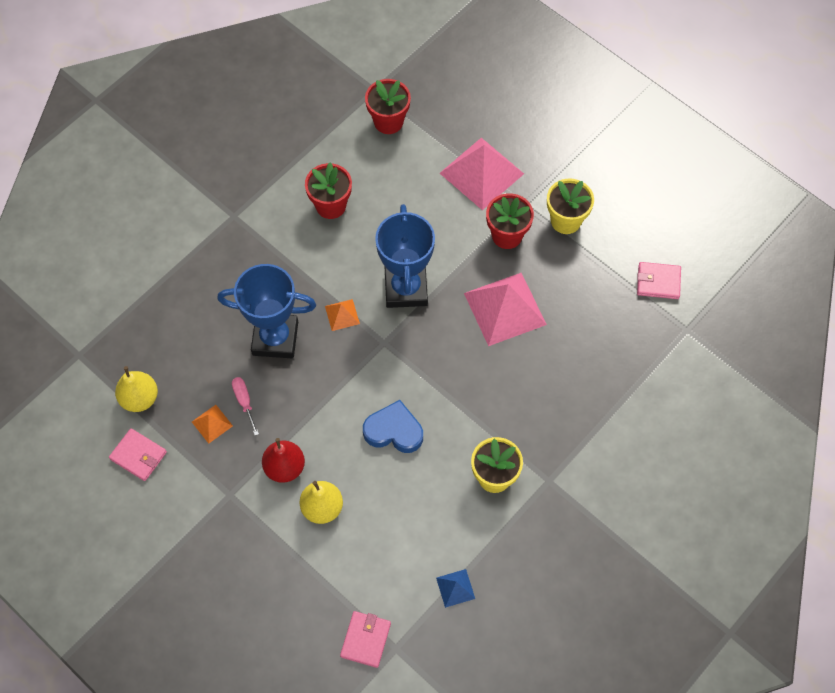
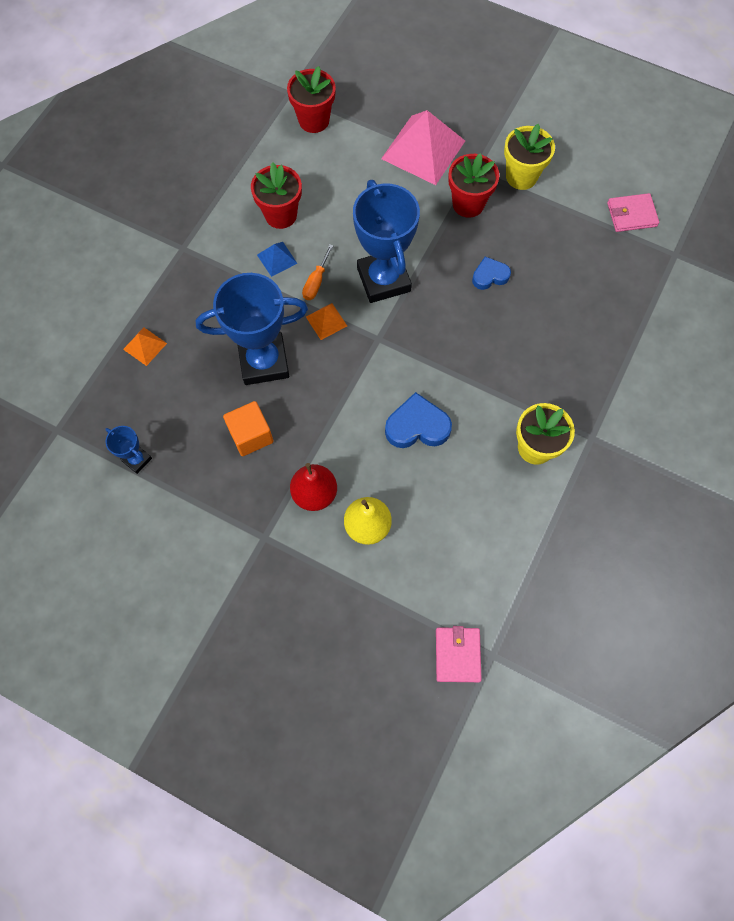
camera: 15 degrees left, 5 degrees up
(138, 456) = (153, 521): pink wallet -> none
(140, 398) = (137, 459): yellow pear -> blue trophy
(212, 423) = (223, 467): orange pyramid -> orange pyramid (145, 346)
(244, 402) = (251, 435): pink screwdriver -> orange cube
(344, 276) = (316, 282): none -> orange screwdriver
(455, 588) = (533, 573): blue pyramid -> blue pyramid (277, 259)
(504, 308) = (490, 276): pink pyramid -> blue heart

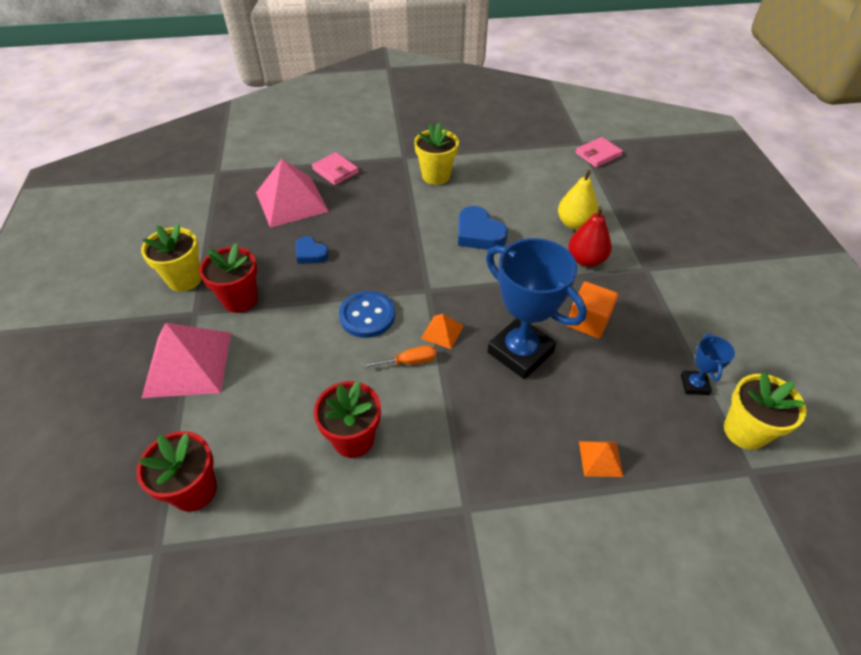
camera: 125 degrees left, 20 degrees down
(79, 456) = (745, 431): none -> yellow flower pot
(277, 259) = (409, 408): blue pyramid -> none
(383, 279) = (367, 316): blue trophy -> blue button
(579, 295) = (291, 201): none -> pink pyramid
(631, 214) = (191, 203): pink wallet -> pink wallet (335, 171)

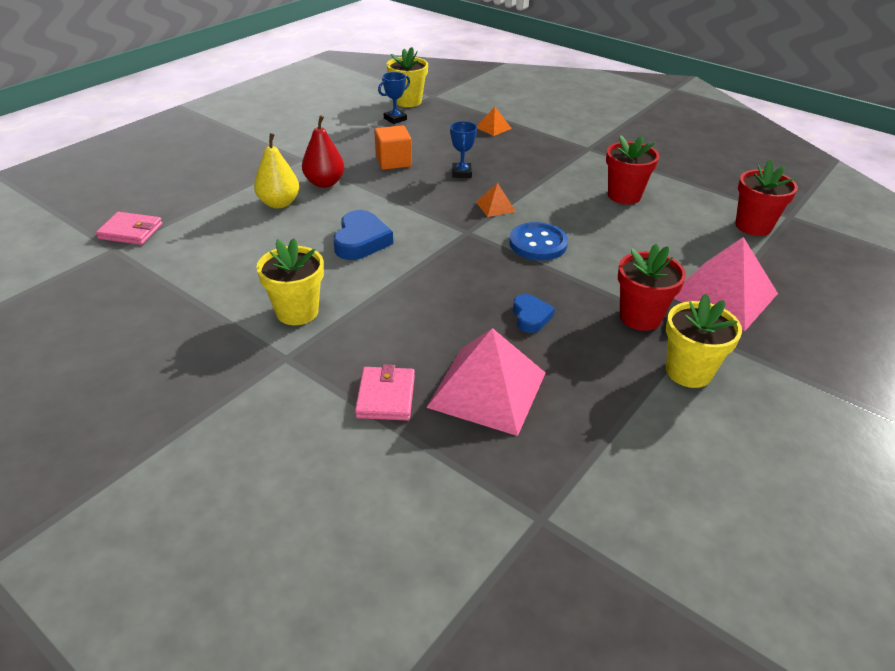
camera: 135 degrees left, 10 degrees down
(409, 362) = (541, 206): orange screwdriver -> none
(520, 352) = (462, 173): blue trophy -> blue trophy, size x0.46

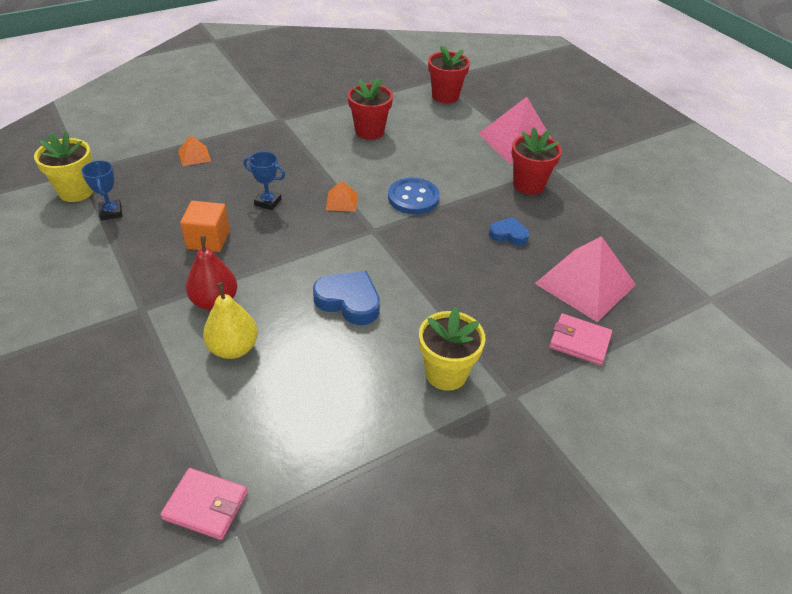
camera: 70 degrees left, 5 degrees up
(131, 231) = (205, 505): pink wallet -> pink wallet turned 75 degrees clockwise
(688, 372) = (591, 188): yellow flower pot -> none

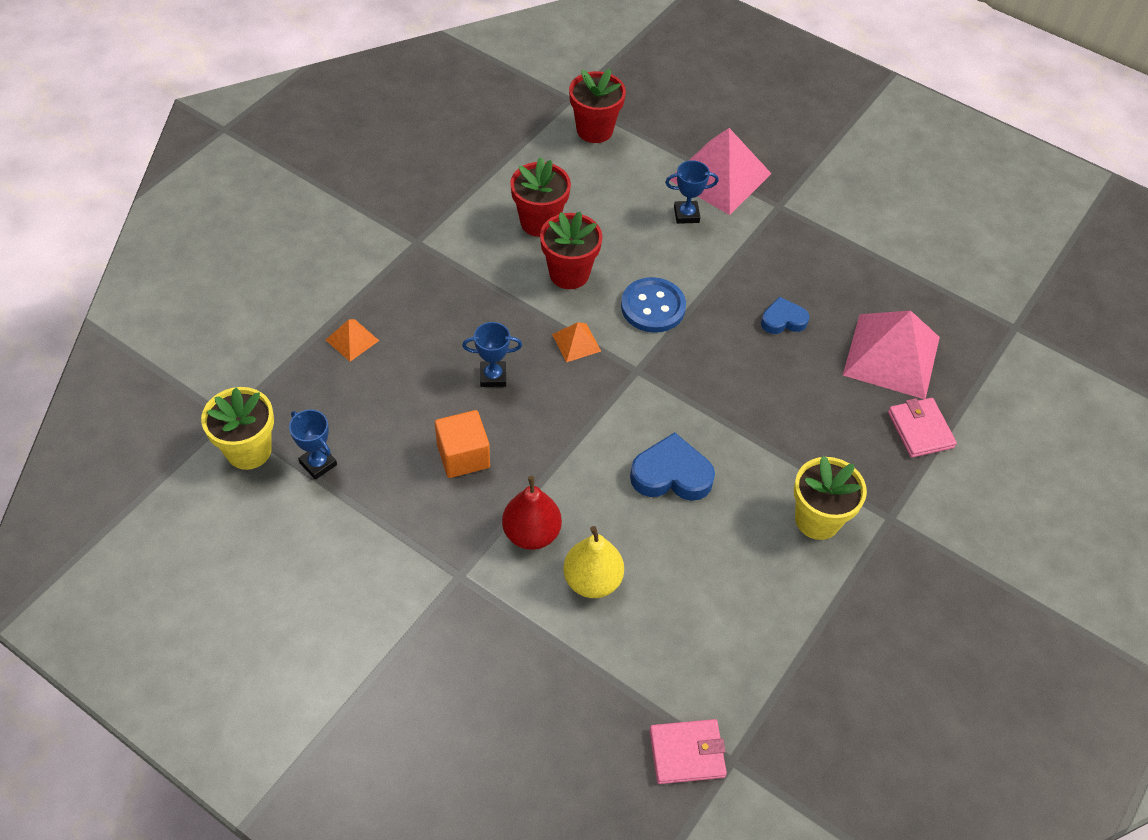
camera: 25 degrees left, 10 degrees up
(477, 155) = (686, 215): none -> blue trophy
(528, 185) = (766, 240): red flower pot -> red flower pot (569, 274)
(579, 341) = (920, 430): pink wallet -> pink wallet turned 75 degrees clockwise

